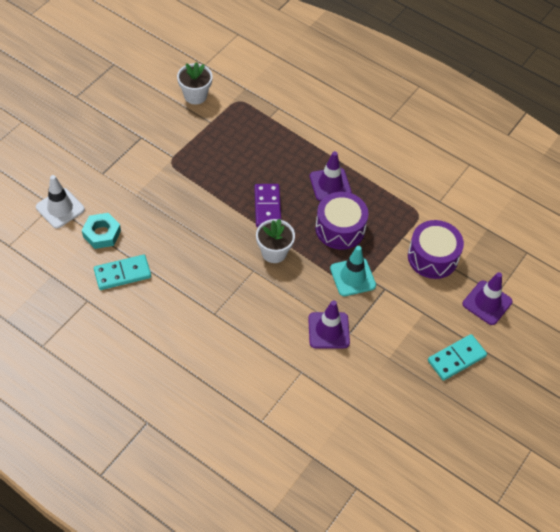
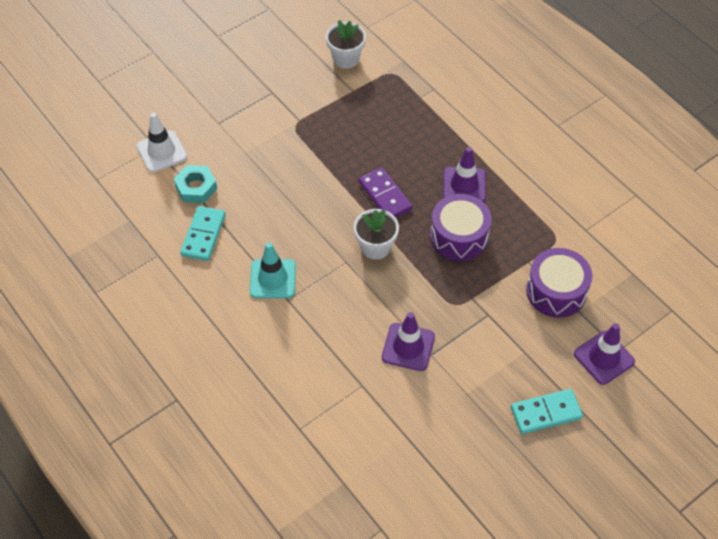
camera: 20 degrees right, 0 degrees up
(122, 274) = (203, 235): turquoise domino -> turquoise domino turned 75 degrees counterclockwise
(267, 207) = (385, 196): purple domino -> purple domino turned 45 degrees counterclockwise
(352, 277) = (455, 294): turquoise traffic cone -> turquoise traffic cone (273, 279)

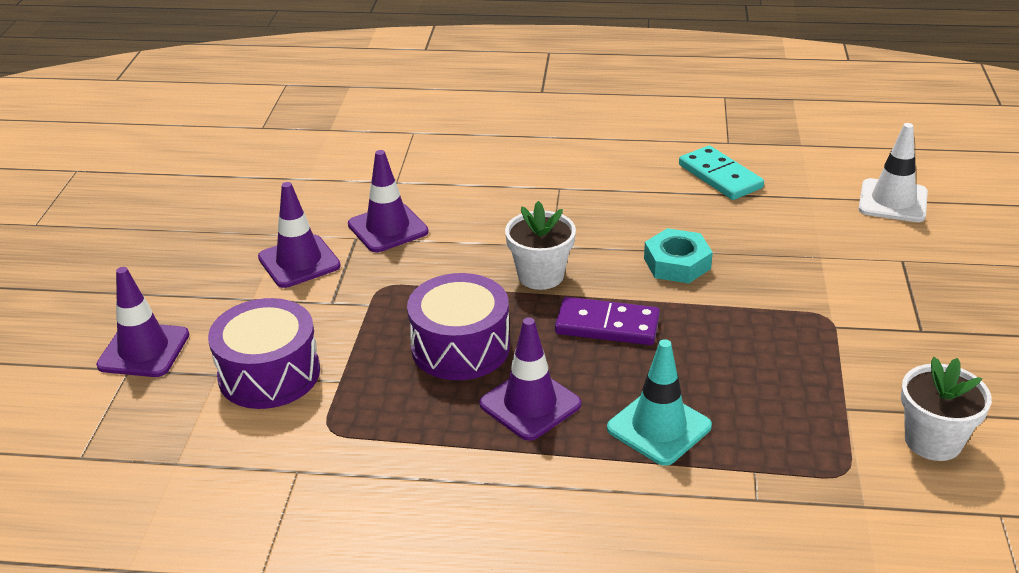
camera: 135 degrees right, 20 degrees down
(196, 187) = (801, 200): turquoise nut -> turquoise nut (677, 263)
(273, 279) = (599, 191): turquoise traffic cone -> turquoise traffic cone (659, 427)
(477, 360) = (299, 262): none -> purple traffic cone
(546, 413) = (175, 268): turquoise domino -> none

